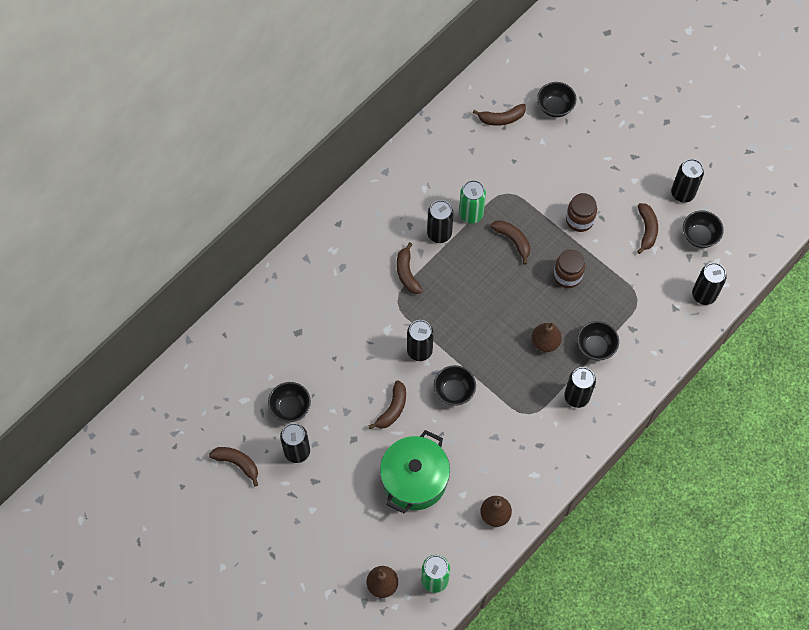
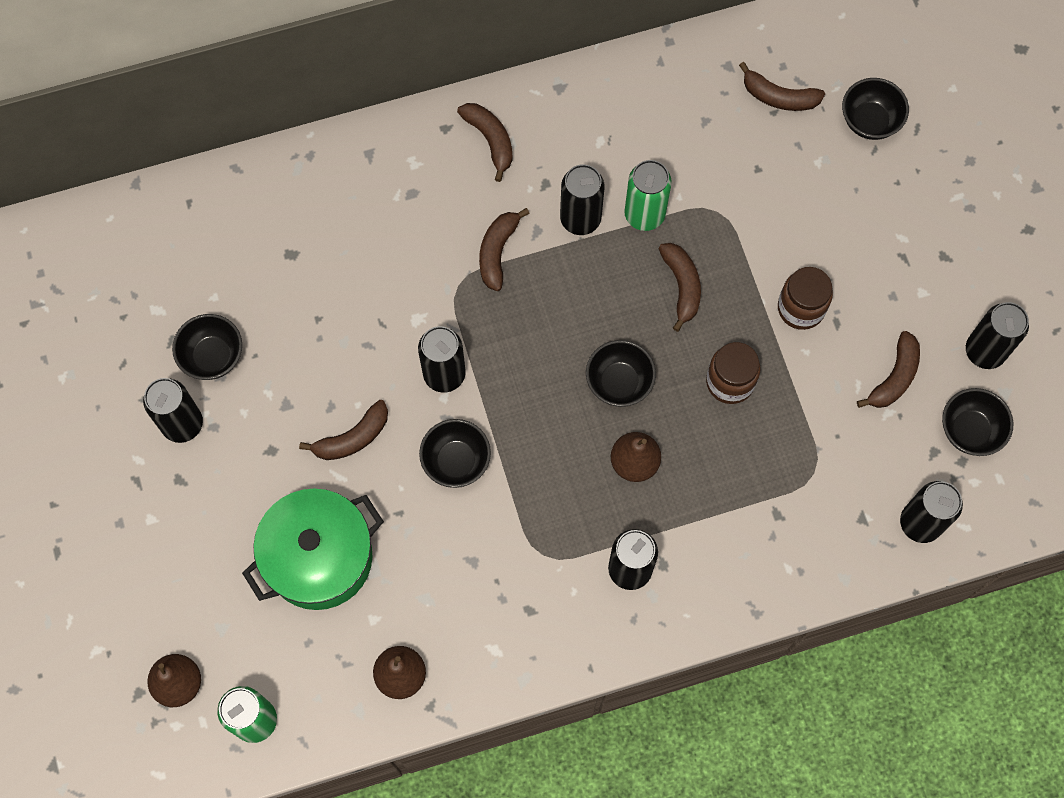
camera: 30 degrees right, 5 degrees up
(237, 463) = (91, 394): brown banana -> brown banana (490, 140)
(595, 347) = (705, 511): black bowl -> black bowl (619, 382)

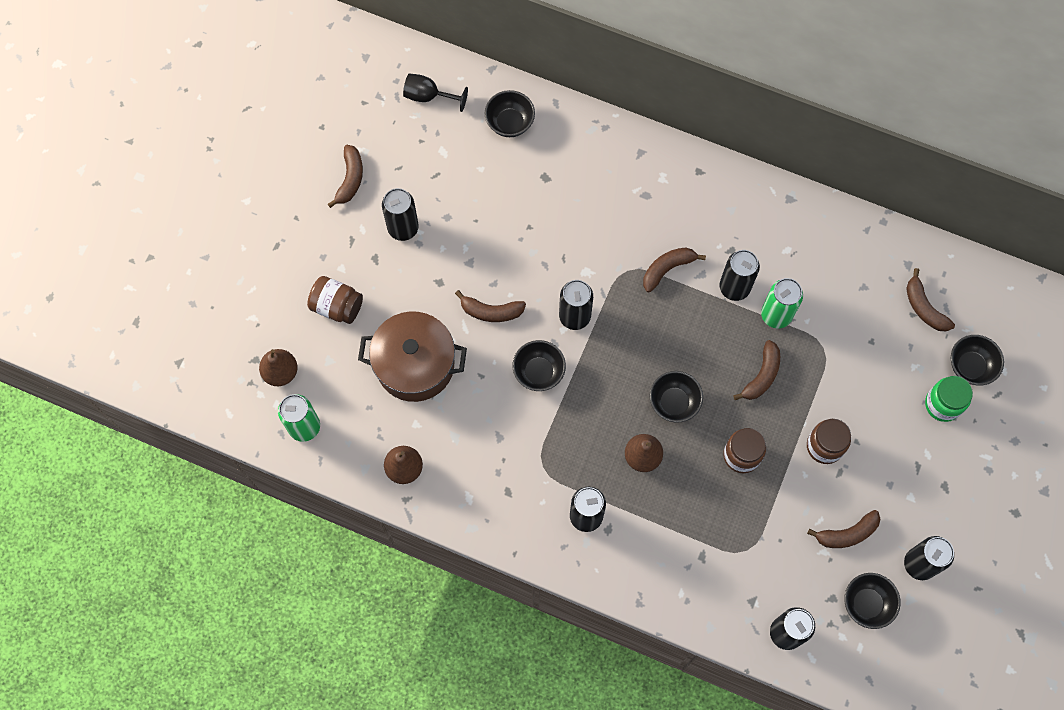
camera: 40 degrees right, 0 degrees up
(91, 263) = (428, 96): none -> black goblet
(181, 563) = (337, 306): none -> brown jar
(212, 356) = (451, 202): black bowl -> black bowl (510, 123)
(319, 558) = (415, 365): green pot -> brown pot
(490, 140) = (720, 199): brown banana -> brown banana (350, 179)
(875, 178) = (942, 404): none -> green jar

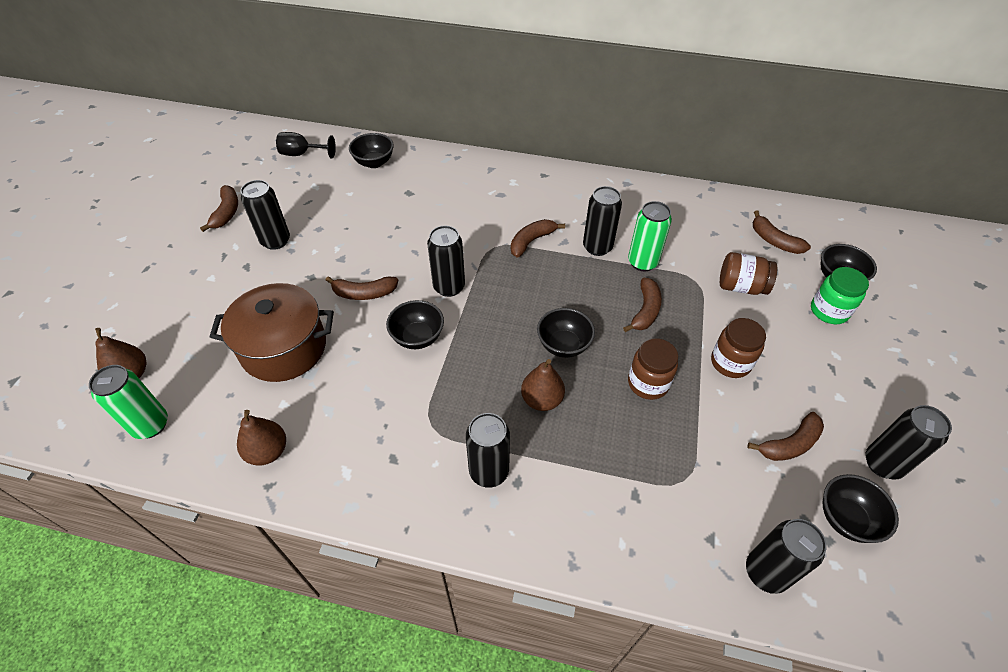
camera: 10 degrees left, 20 degrees down
(337, 306) = (203, 308): brown jar -> brown jar (741, 286)

